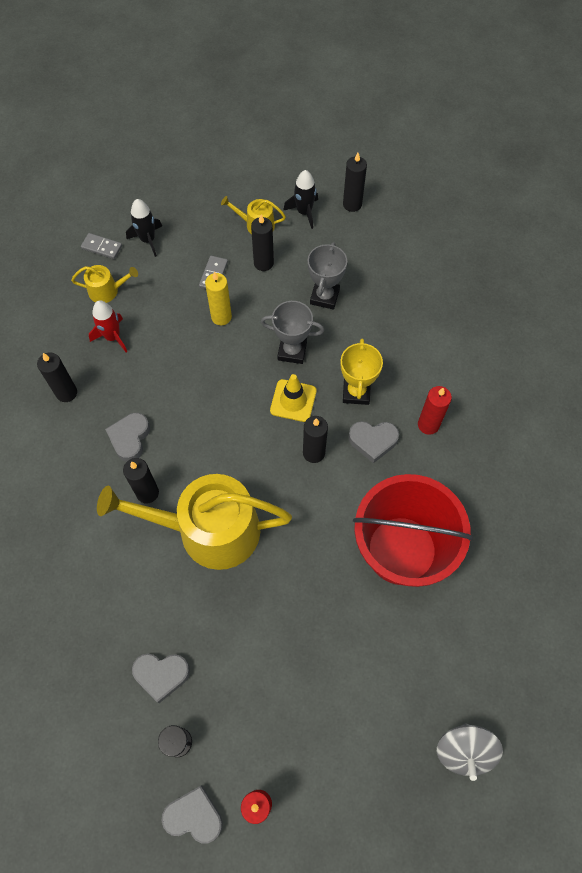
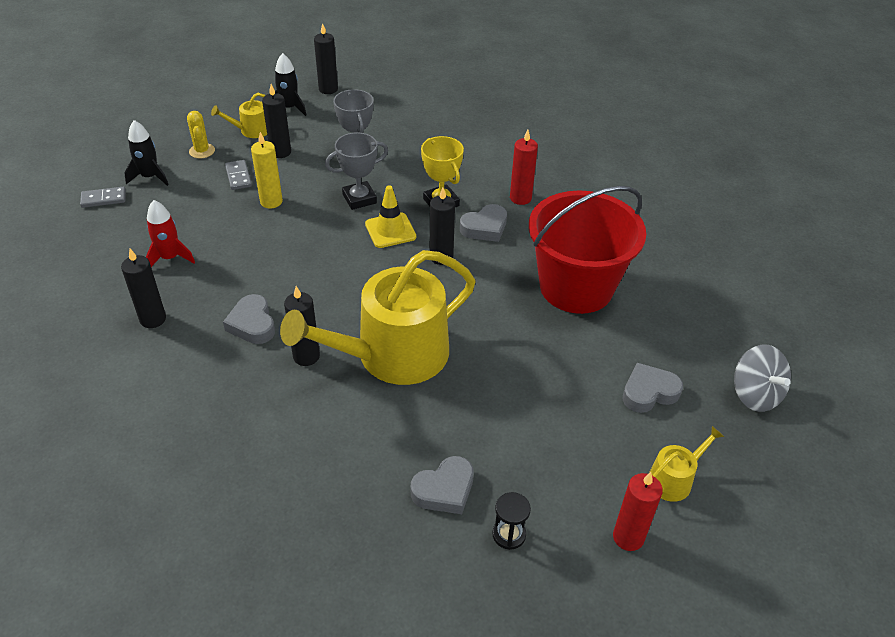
camera: 35 degrees left, 20 degrees down
(107, 290) = (135, 227): yellow watering can -> yellow watering can (674, 479)
(194, 816) = (578, 585): grey heart -> grey heart (649, 392)
(203, 230) = (202, 151): none -> yellow cactus

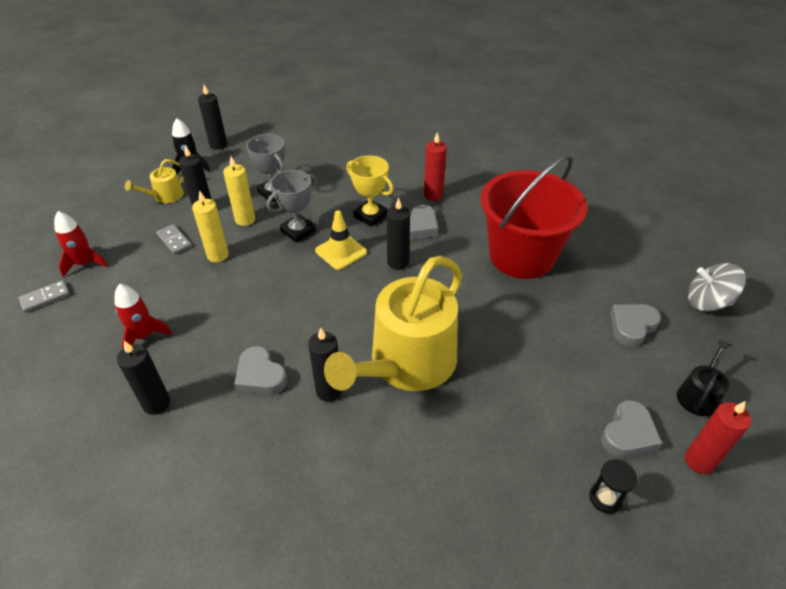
camera: 20 degrees left, 0 degrees up
(150, 177) = (85, 264): black rocket -> red rocket
(202, 151) = (126, 226): yellow cactus -> none
(314, 173) = (245, 219): none -> yellow candle
(444, 490) = (526, 476): grey heart -> grey heart (628, 434)
(674, 479) = (698, 395): yellow watering can -> black watering can
(755, 394) = (707, 302): grey spinning top -> grey spinning top turned 150 degrees clockwise

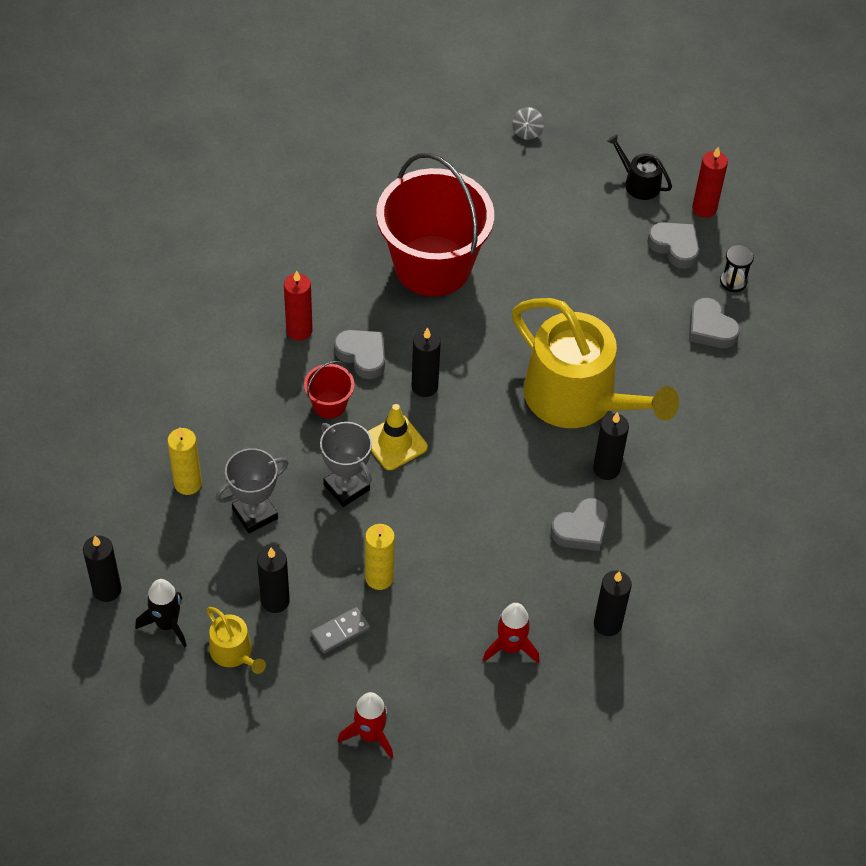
camera: 85 degrees left, 10 degrees up
(45, 298) = (430, 769): grey domino -> none
(245, 219) = (310, 548): yellow candle -> yellow candle (188, 483)
(370, 216) = (329, 404): yellow trophy -> red bucket
(632, 326) = (552, 203): grey heart -> grey heart (710, 328)
(707, 302) = (527, 132): grey spinning top -> grey spinning top, size x0.55

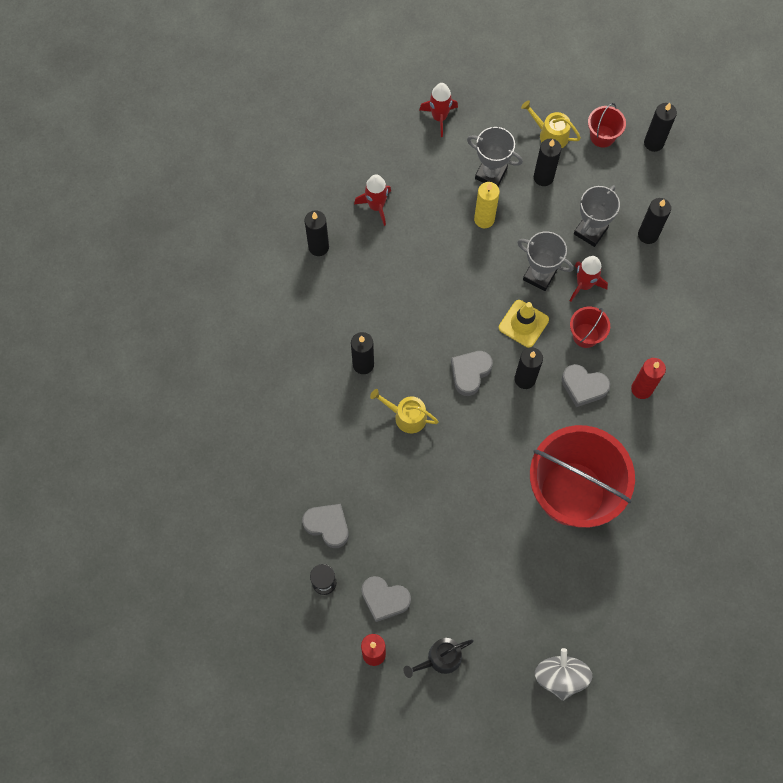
camera: 160 degrees right, 15 degrees up
(167, 624) = (602, 136): black rocket -> red bucket
(188, 483) = (648, 235): yellow candle -> black candle
(299, 457) = (584, 285): none -> red rocket
(340, 631) = (491, 174): grey domino -> grey trophy
(527, 132) = (560, 677): grey spinning top -> grey spinning top, size x1.83
(579, 398) = (406, 416): yellow watering can -> yellow watering can, size x0.43
(581, 529) = (363, 309): grey heart -> grey heart (470, 373)
(638, 183) = (440, 658): black watering can -> black watering can turned 135 degrees clockwise

